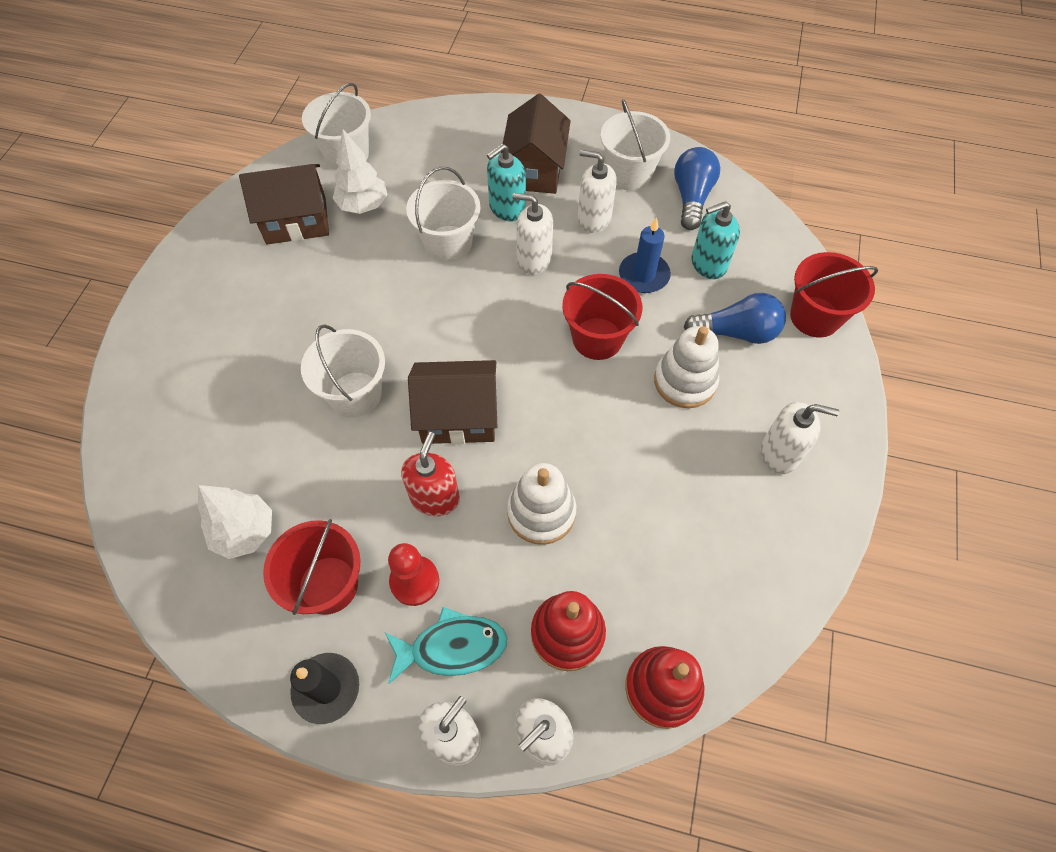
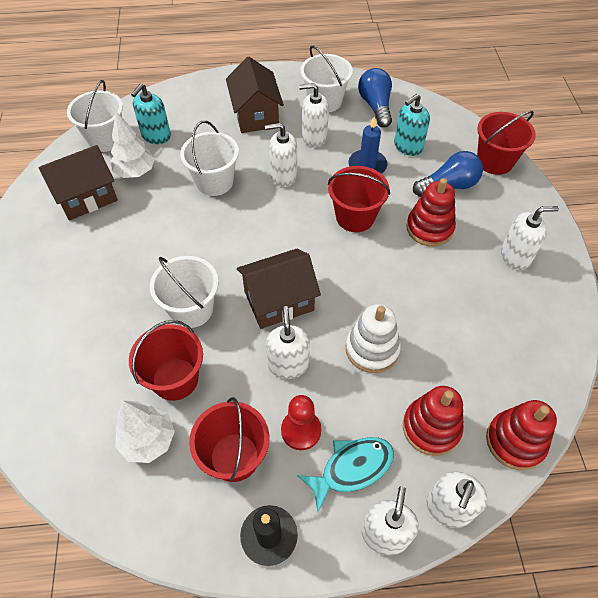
camera: 20 degrees left, 5 degrees down
(303, 471) = (175, 379): none -> red bucket
(435, 498) = (288, 364): red soap dispenser -> white soap dispenser
(507, 208) = (247, 146): turquoise soap dispenser -> turquoise soap dispenser (156, 136)
(685, 381) = (429, 228): white stacking toy -> red stacking toy

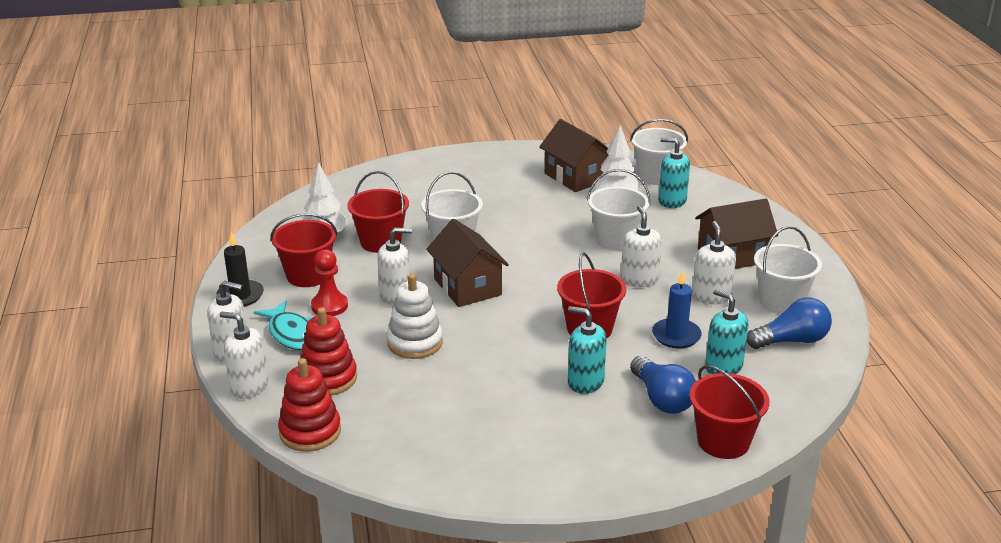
camera: 85 degrees right, 25 degrees down
(429, 228) = (585, 382): red stacking toy -> turquoise soap dispenser
(515, 256) = (554, 449): white soap dispenser -> none

